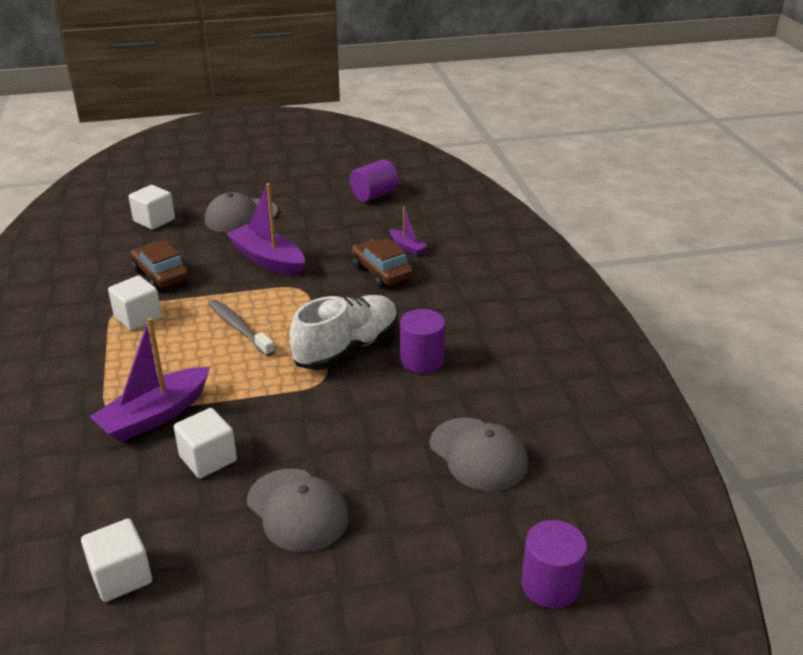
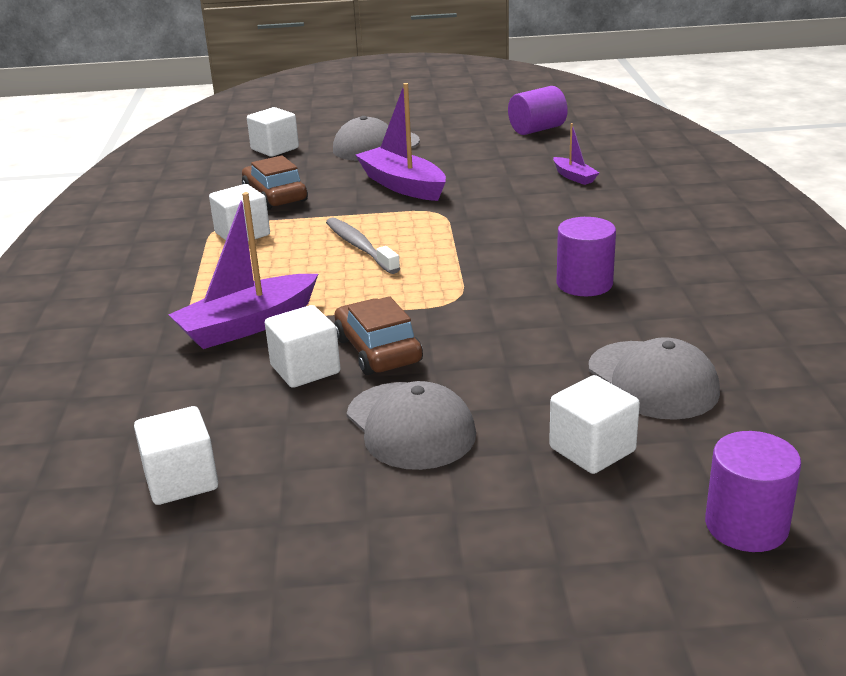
camera: 10 degrees right, 5 degrees down
(347, 348) = (490, 269): white shoe -> none
(381, 272) = (540, 199): brown car -> brown car (378, 350)
(437, 523) = (592, 449): none -> white cube

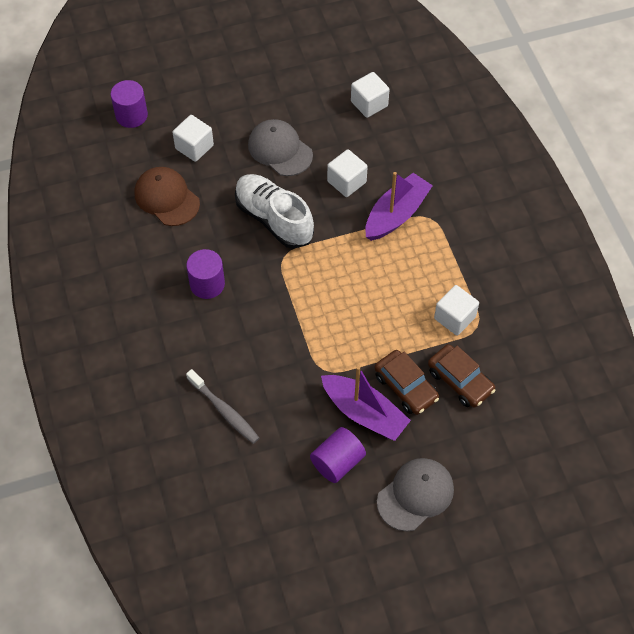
camera: 165 degrees right, 30 degrees up
(275, 149) = (507, 478): white cube -> none
(360, 247) = (363, 311): grey toothbrush -> grey toothbrush (224, 411)
(378, 350) = (314, 202): brown car -> brown car (405, 387)
(456, 338) = (274, 219): none -> white shoe
(537, 129) = (272, 556): purple cylinder -> purple cylinder (337, 462)
(574, 177) = (227, 447): purple boat -> none
(652, 380) = (166, 198): grey cap -> brown cap

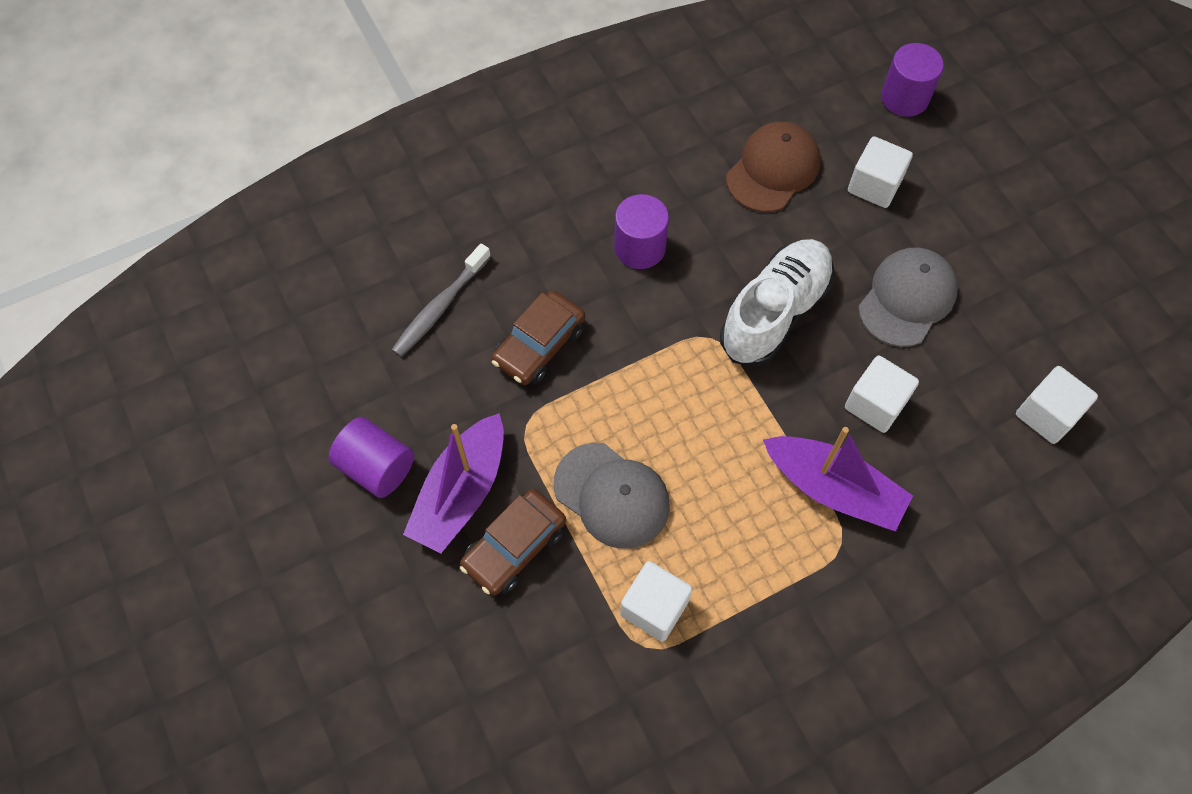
camera: 80 degrees right, 5 degrees up
(415, 495) = (334, 585): grey cap -> grey cap (612, 495)
(460, 380) = (538, 630): brown car -> brown car (539, 345)

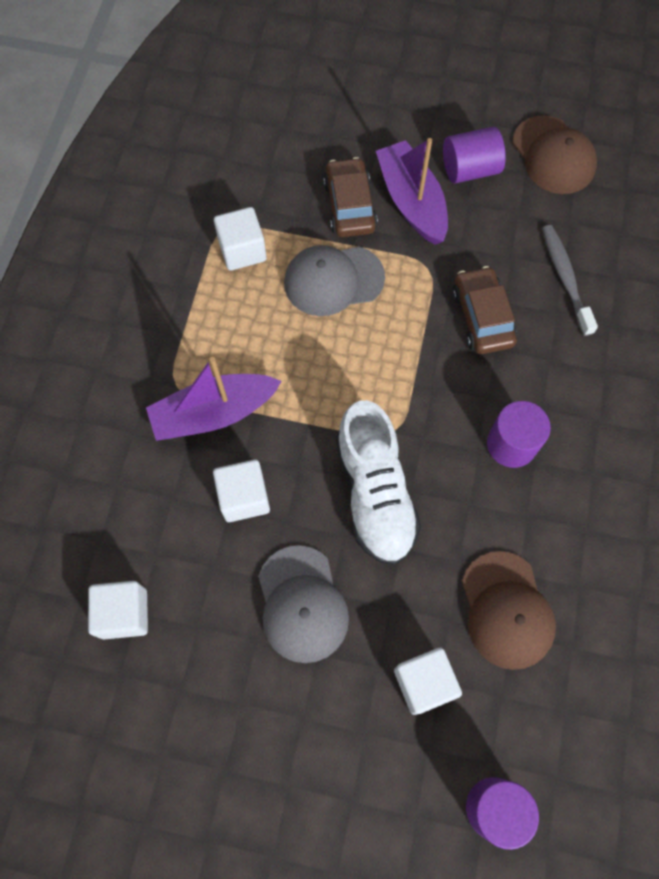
camera: 130 degrees right, 5 degrees up
(298, 404) = (553, 155): none -> brown cap

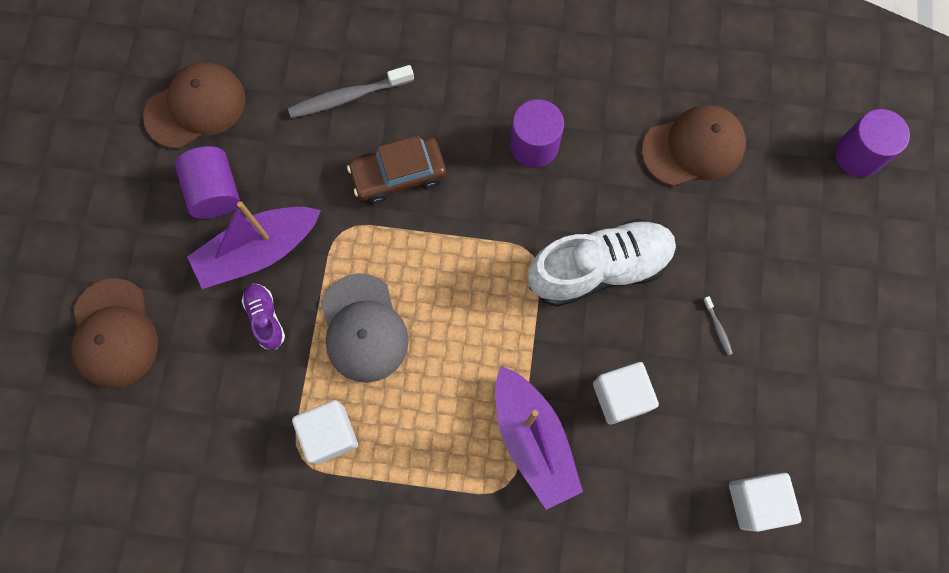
camera: 95 degrees left, 5 degrees up
(302, 604) = (717, 328): grey cap -> grey toothbrush
(346, 99) = (114, 333): none -> brown cap
(349, 206) = (266, 318): brown car -> purple shoe
(424, 682) = (768, 215): white cube -> none

